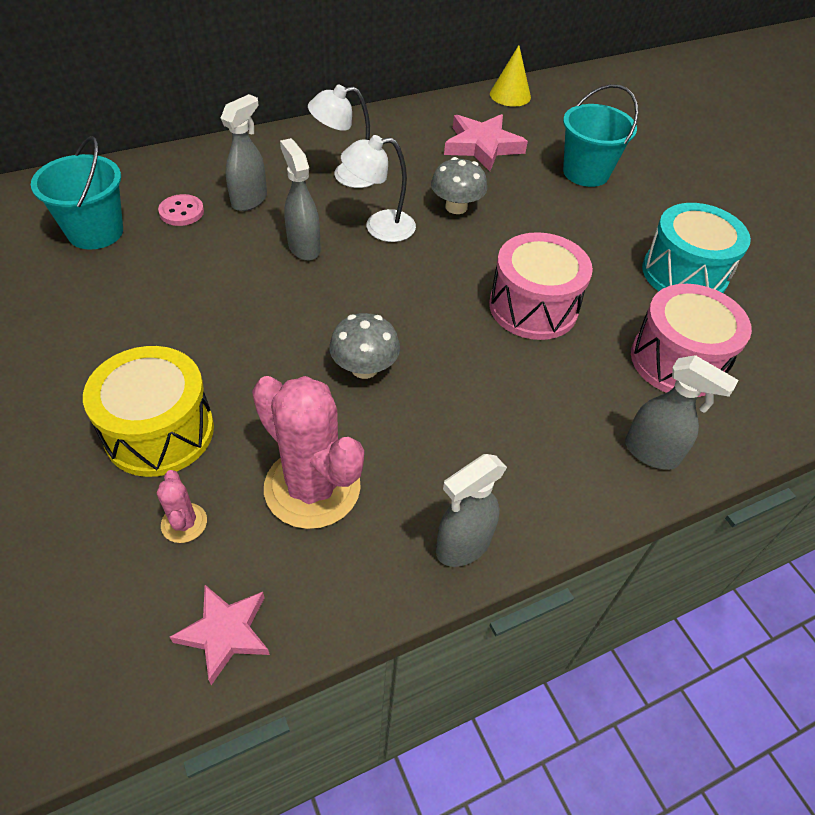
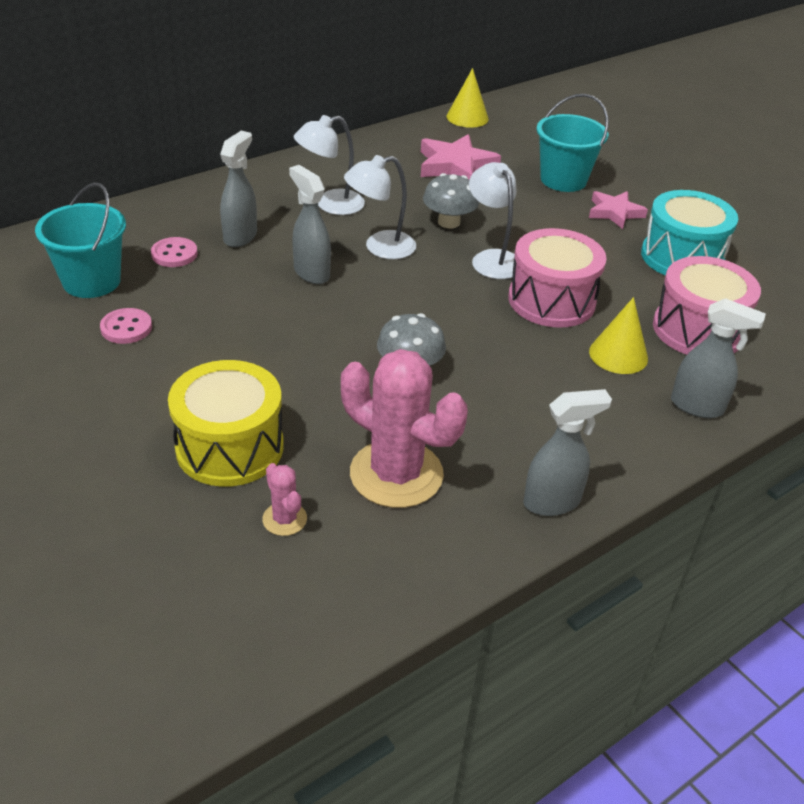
camera: 10 degrees left, 10 degrees down
(109, 286) = (126, 328): none -> pink button
(225, 633) = (358, 600): pink star -> pink star (614, 212)
(462, 546) = (552, 502): grey spray bottle -> grey spray bottle turned 150 degrees counterclockwise
(486, 252) = (492, 258): none -> white lamp
(584, 379) = (618, 355): none -> yellow cone

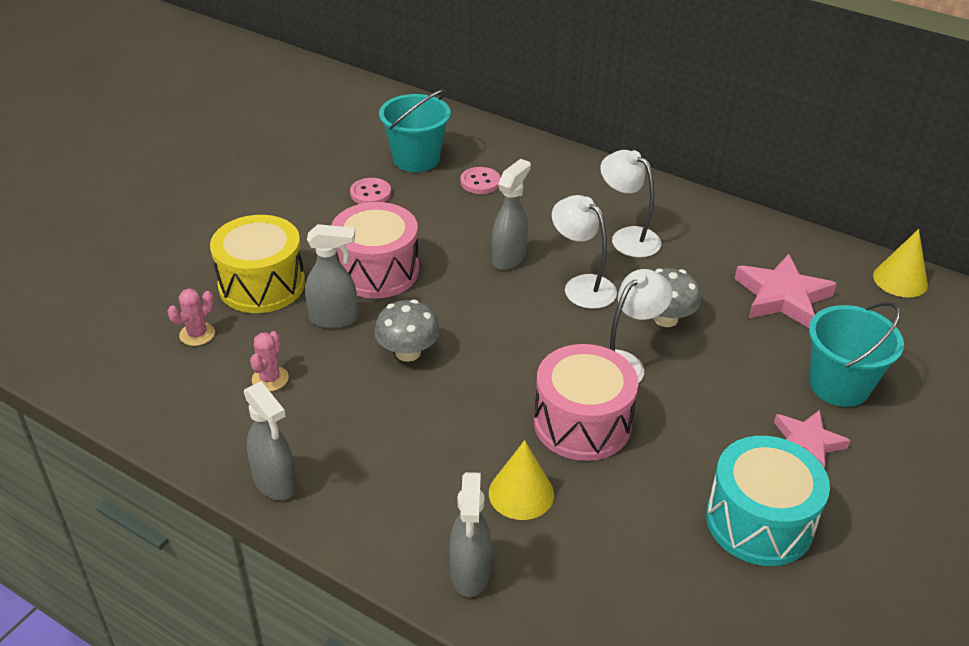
camera: 70 degrees right, 0 degrees up
(240, 236) = (532, 205): grey spray bottle -> grey spray bottle (334, 319)
(396, 474) = (270, 379): pink cactus -> pink cactus, size x0.45
(697, 330) = (614, 556): pink drum -> pink drum (377, 271)

